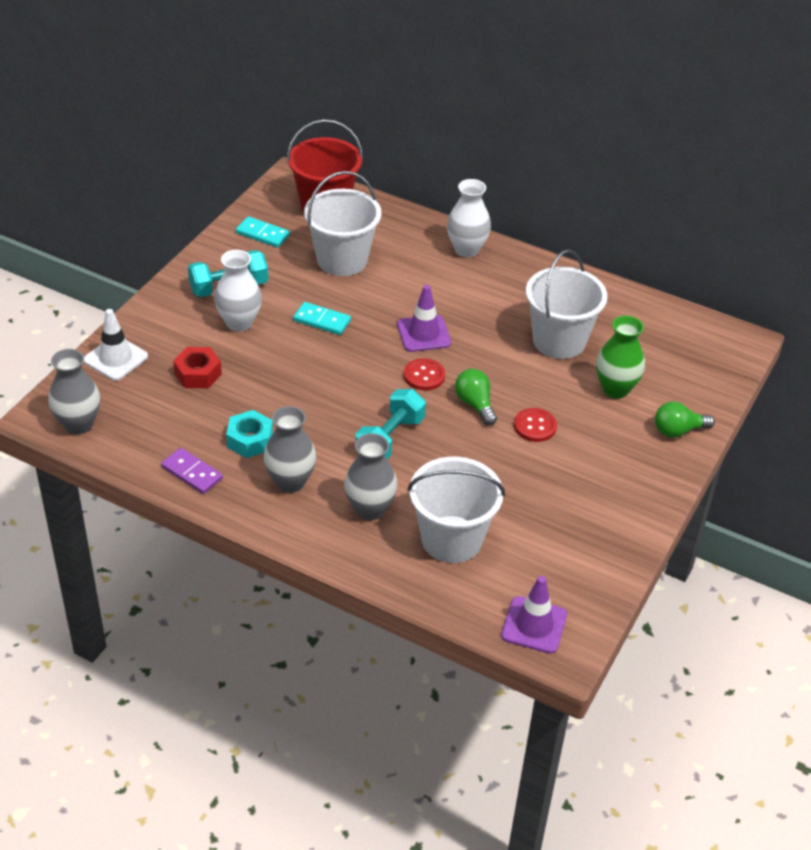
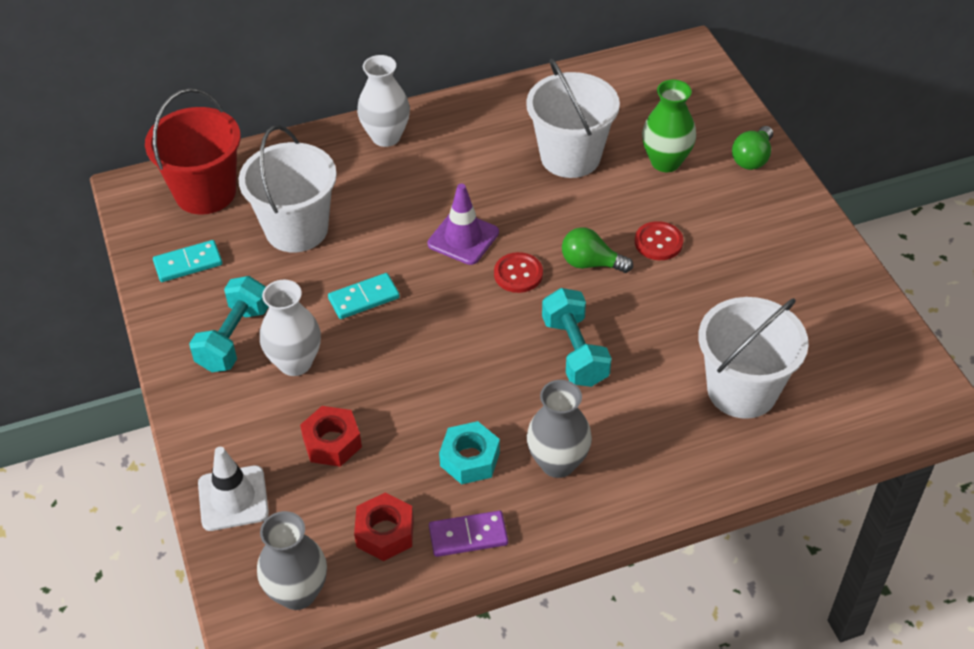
camera: 45 degrees left, 5 degrees up
(156, 435) = (385, 533): none -> red nut
(370, 509) = (650, 425): grey vase -> none
(534, 625) = (892, 401): purple traffic cone -> none

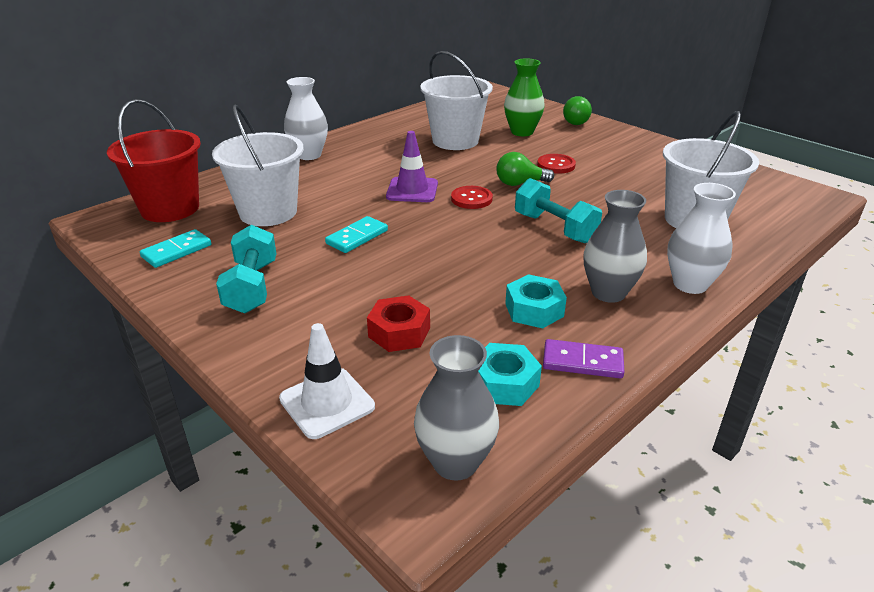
camera: 25 degrees left, 15 degrees down
(295, 363) = (323, 289): white vase -> white vase (690, 284)
(385, 533) = (504, 383): red nut -> turquoise nut
(468, 535) = (582, 362): purple domino -> purple domino turned 45 degrees clockwise

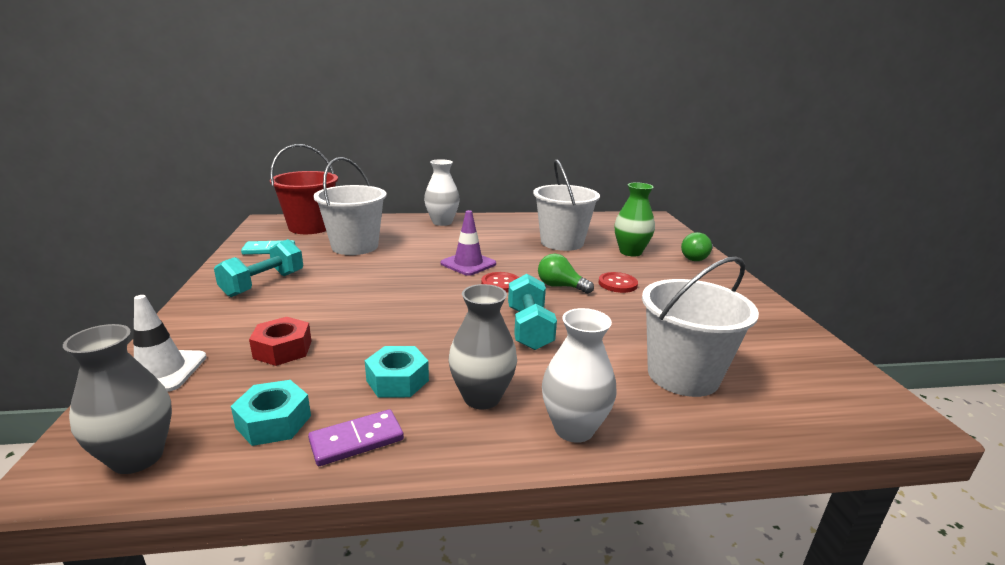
camera: 35 degrees right, 10 degrees down
(357, 237) = (376, 279): turquoise domino -> none
(582, 362) = (356, 440): purple domino -> purple domino turned 75 degrees counterclockwise

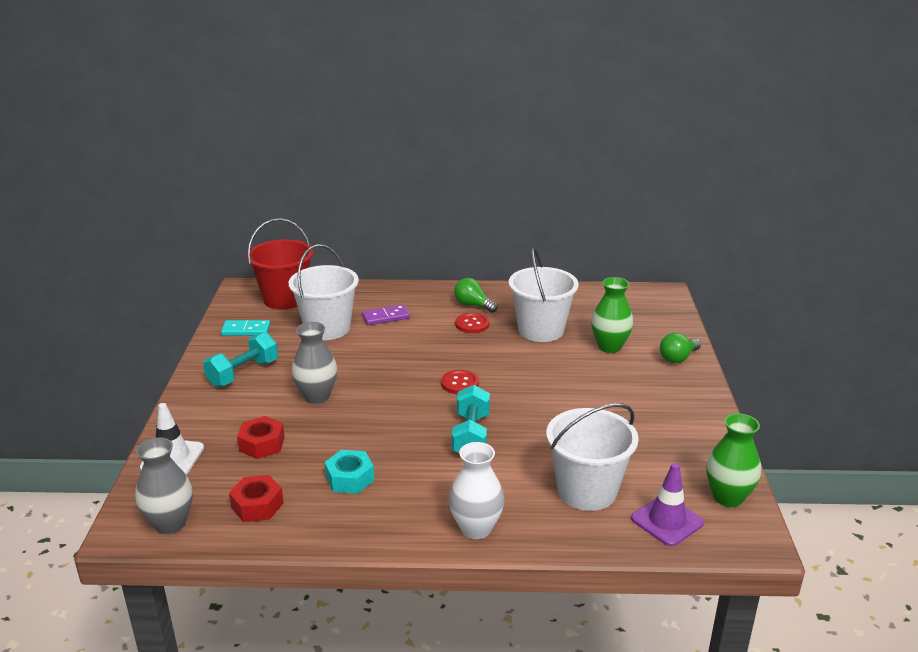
camera: 10 degrees right, 5 degrees up
(274, 422) = (257, 505): turquoise nut -> red nut
(356, 440) = (315, 524): purple domino -> purple domino (385, 317)
(442, 222) = (420, 295): white vase -> none
(468, 264) = (435, 356): purple traffic cone -> purple traffic cone (667, 521)
(482, 397) = (412, 498): grey vase -> grey vase (317, 396)
(560, 286) = (517, 389): green light bulb -> green light bulb (473, 305)
(617, 284) = (575, 389): red button -> red button (472, 324)
(835, 371) = (728, 497): none -> green vase

